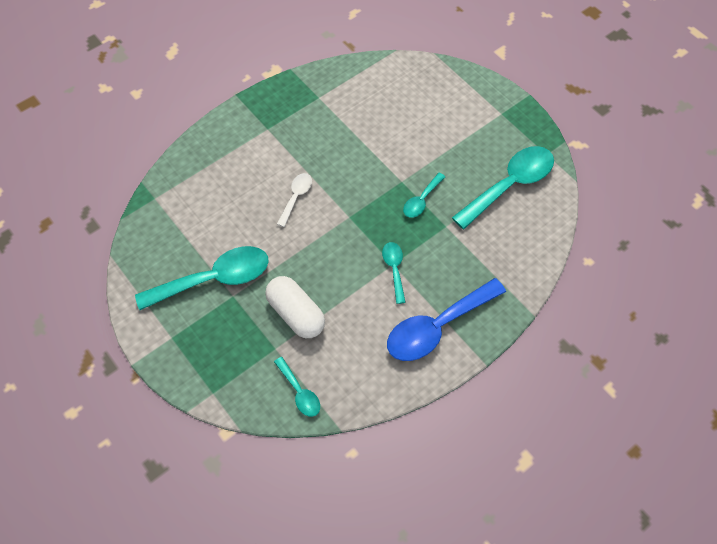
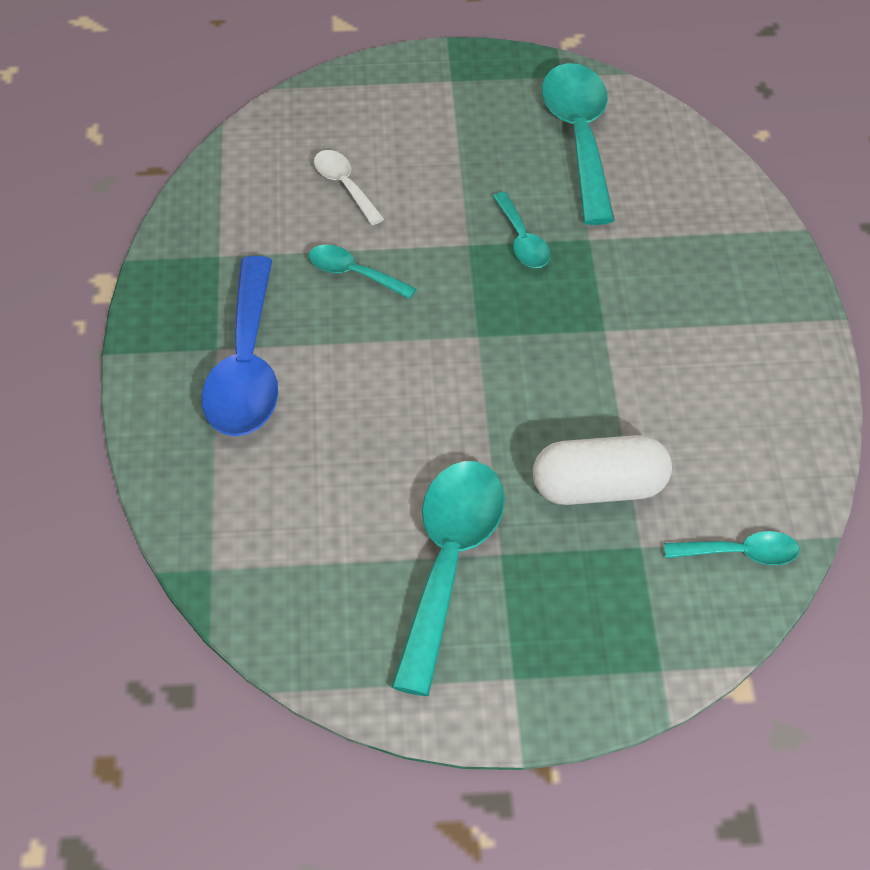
camera: 55 degrees left, 10 degrees down
(296, 197) = (385, 380): white spoon -> white spoon (345, 186)
(394, 269) = (615, 333): turquoise spoon -> turquoise spoon (354, 274)
(437, 326) = (748, 336): blue spoon -> blue spoon (246, 366)

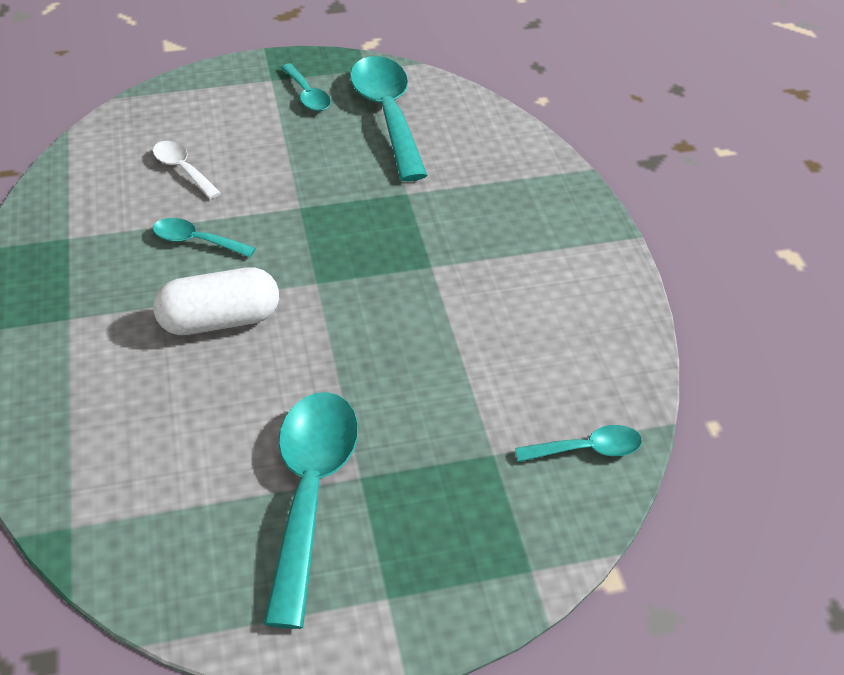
camera: 10 degrees left, 5 degrees down
(246, 366) = (98, 331): blue spoon -> none
(522, 240) = (347, 199): turquoise spoon -> turquoise spoon (307, 95)
(599, 488) = (446, 405): white capsule -> white capsule (220, 320)

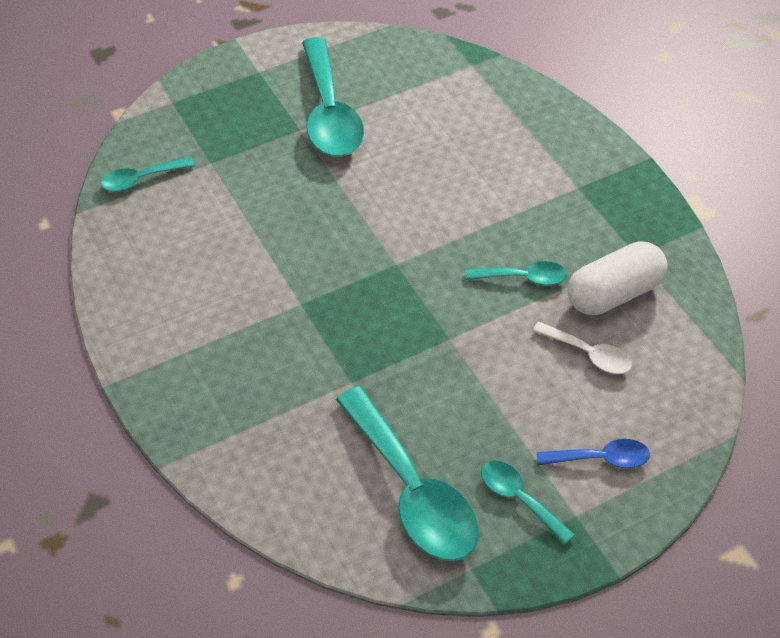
camera: 165 degrees right, 5 degrees up
(220, 320) = (458, 212): white capsule -> white capsule (614, 294)
(228, 104) = (600, 459): none -> blue spoon

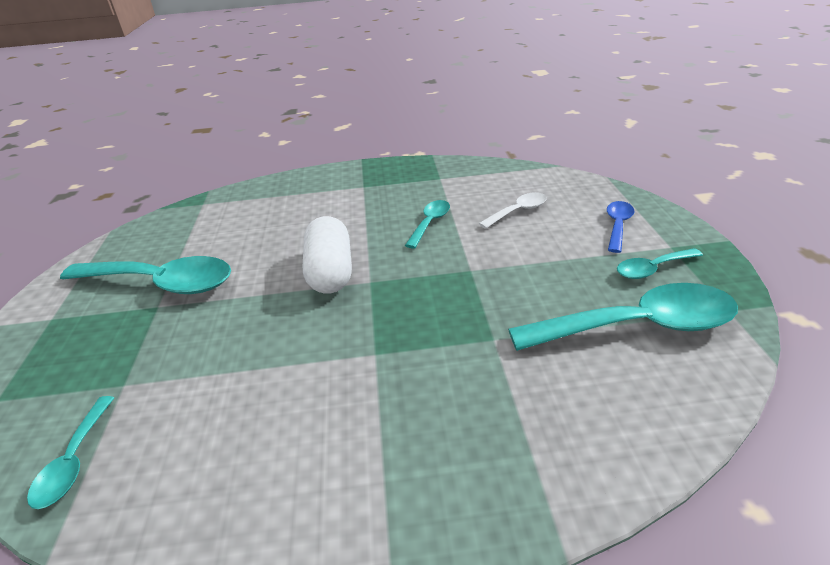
camera: 65 degrees left, 15 degrees down
(614, 294) = (468, 192): white capsule -> white capsule (330, 272)

